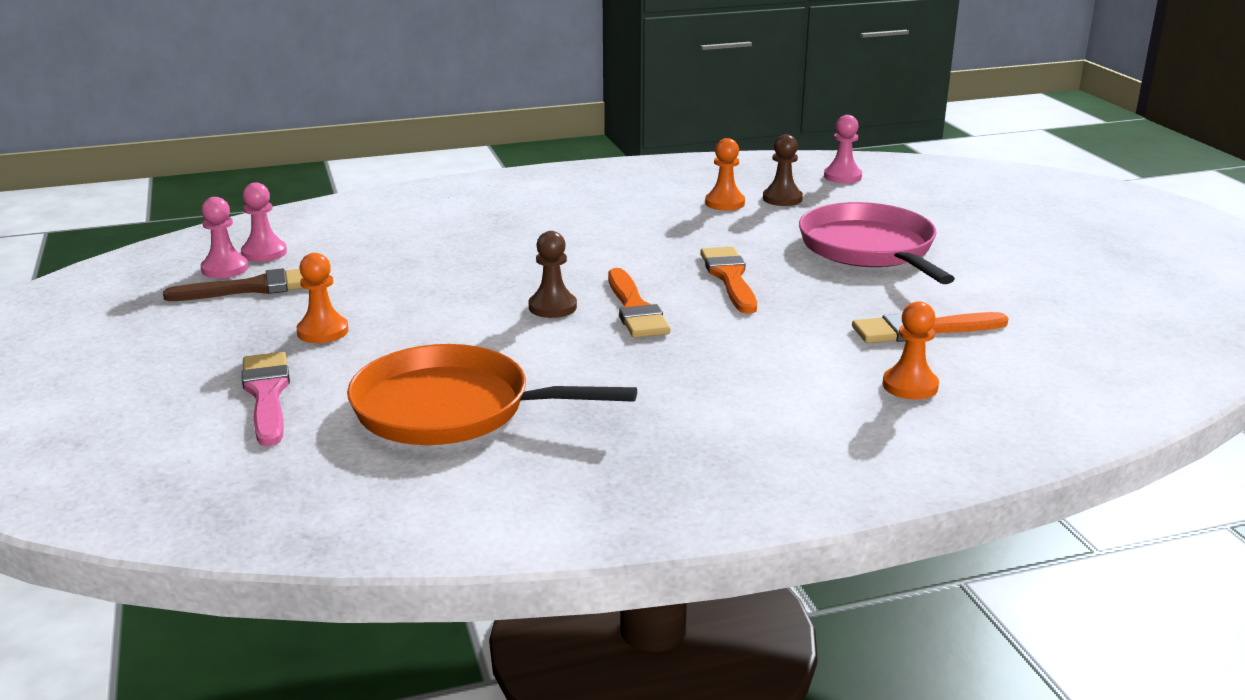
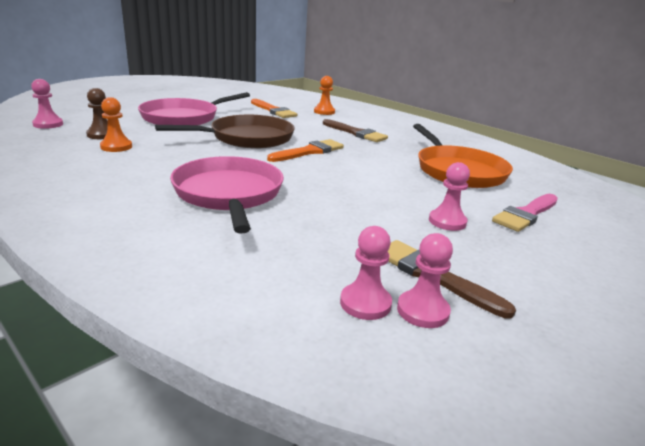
camera: 120 degrees left, 0 degrees up
(323, 331) = (447, 221): orange pawn -> pink pawn
(521, 238) = (229, 194): none -> pink pan
(552, 307) = (330, 168): brown pawn -> none
(722, 377) = (356, 133): none -> brown brush
(730, 278) = (248, 138): orange brush -> brown pan

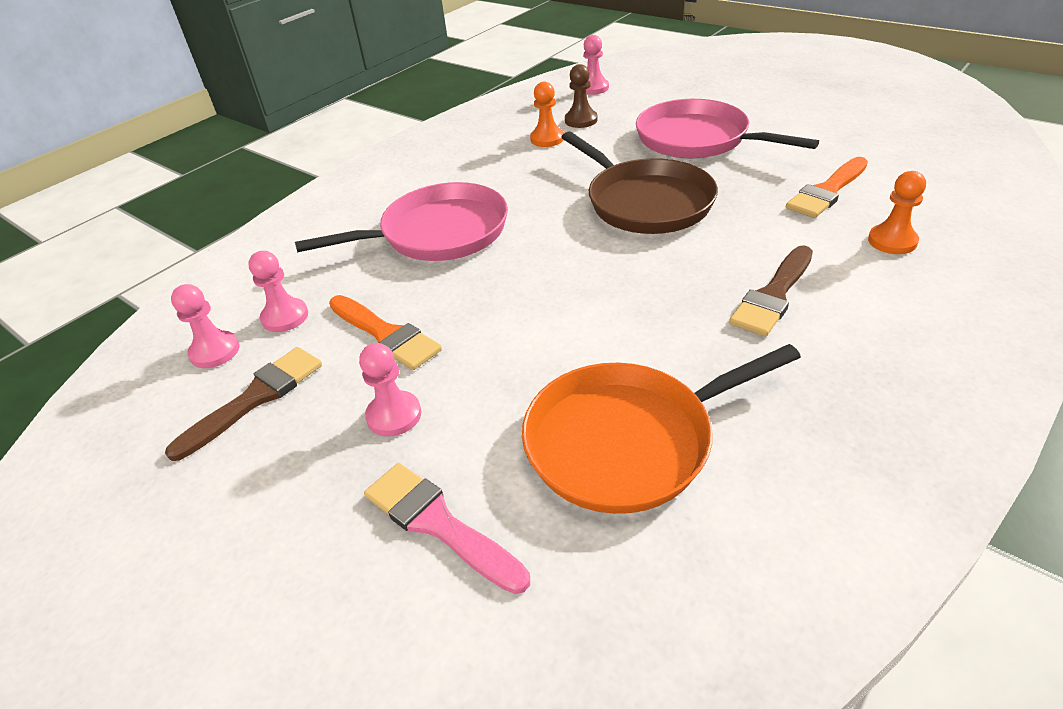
camera: 90 degrees right, 15 degrees up
(309, 152) = (621, 261): orange brush -> orange brush (385, 334)
(422, 311) = (195, 389): pink pawn -> pink pawn (285, 317)

